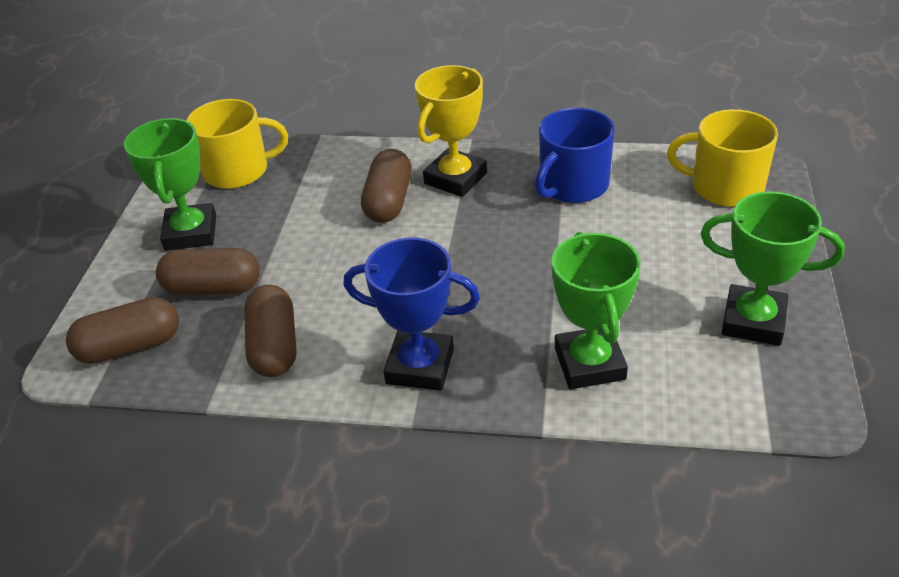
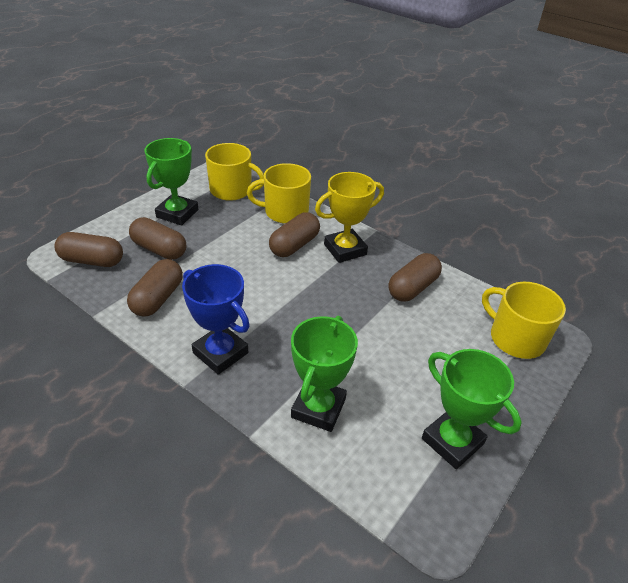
camera: 25 degrees right, 0 degrees up
(337, 167) = (285, 212): none -> yellow mug
(573, 185) = (412, 288): blue mug -> brown capsule

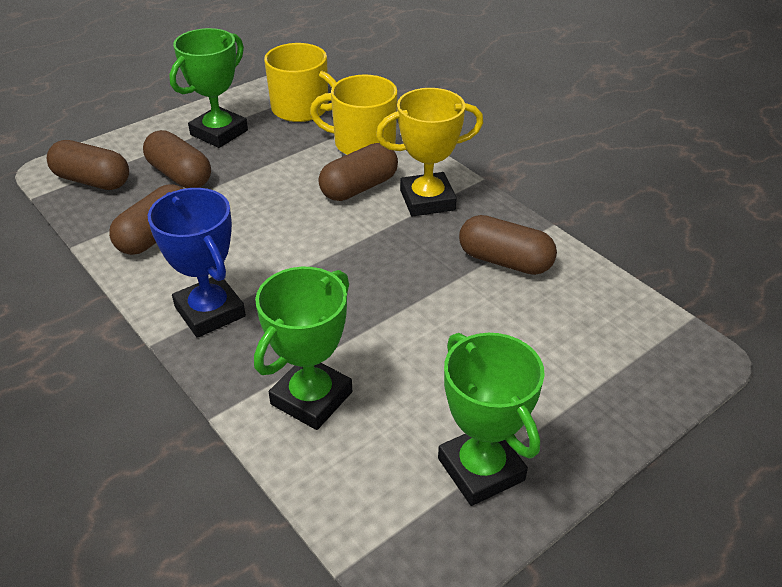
camera: 15 degrees right, 0 degrees up
(412, 288) = (505, 261): brown capsule -> brown capsule turned 60 degrees clockwise
(515, 338) = (632, 347): yellow mug -> none

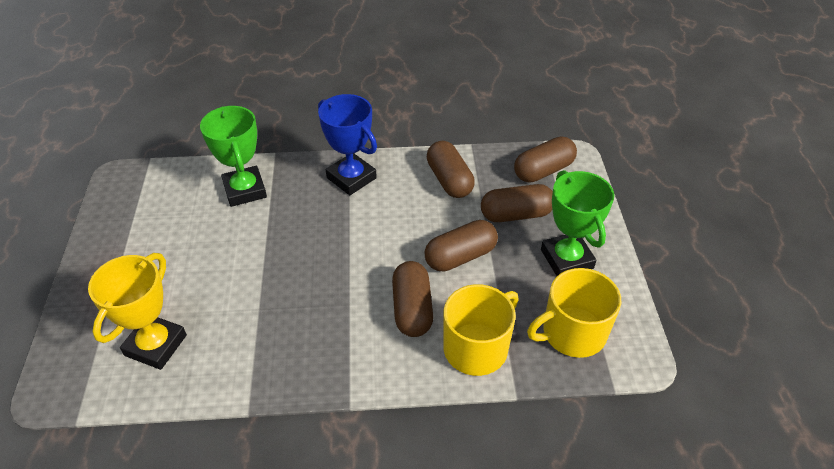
camera: 125 degrees right, 5 degrees up
(210, 312) = (351, 178): blue trophy -> blue trophy turned 45 degrees clockwise
(427, 200) = (357, 343): yellow trophy -> yellow trophy (155, 345)
(481, 469) = (130, 229): green trophy -> none
(505, 261) = (245, 345): brown capsule -> brown capsule (460, 256)

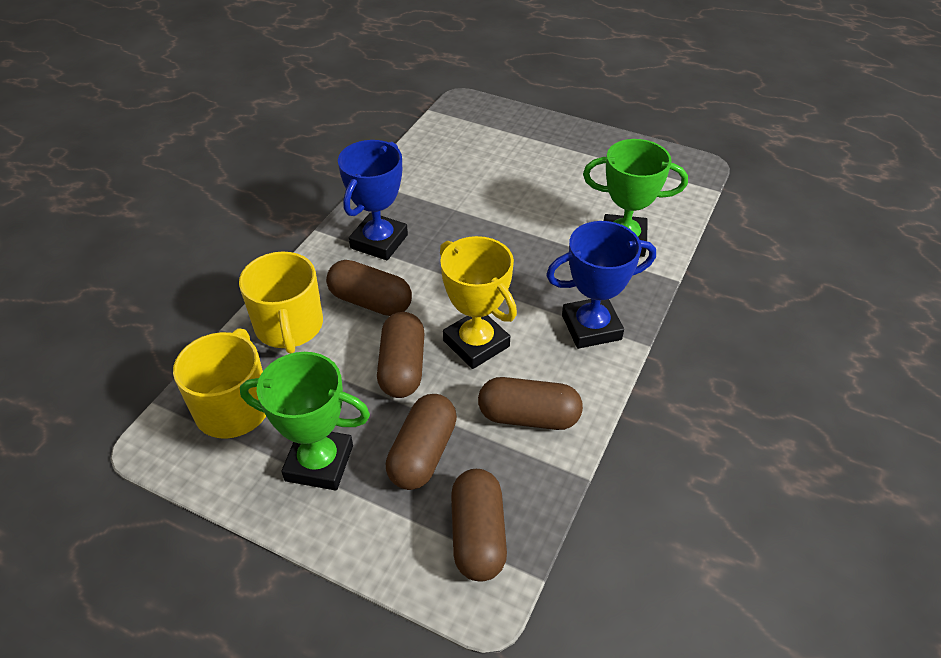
camera: 120 degrees right, 0 degrees up
(155, 345) = (464, 151): yellow trophy -> yellow trophy (476, 343)
(336, 343) = (379, 241): none -> blue trophy

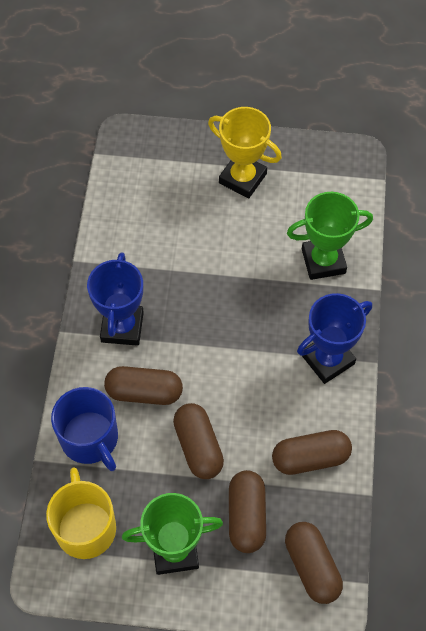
camera: 20 degrees left, 15 degrees up
(289, 326) = (90, 438): yellow mug -> blue mug
(476, 343) = (245, 405): yellow trophy -> yellow trophy (242, 178)

